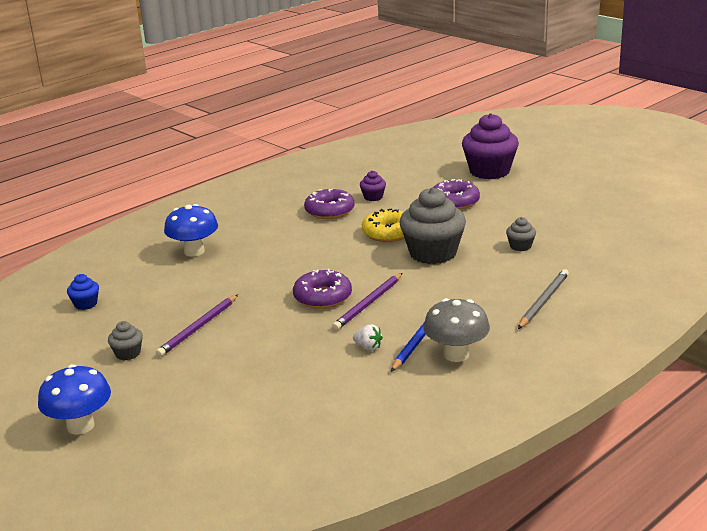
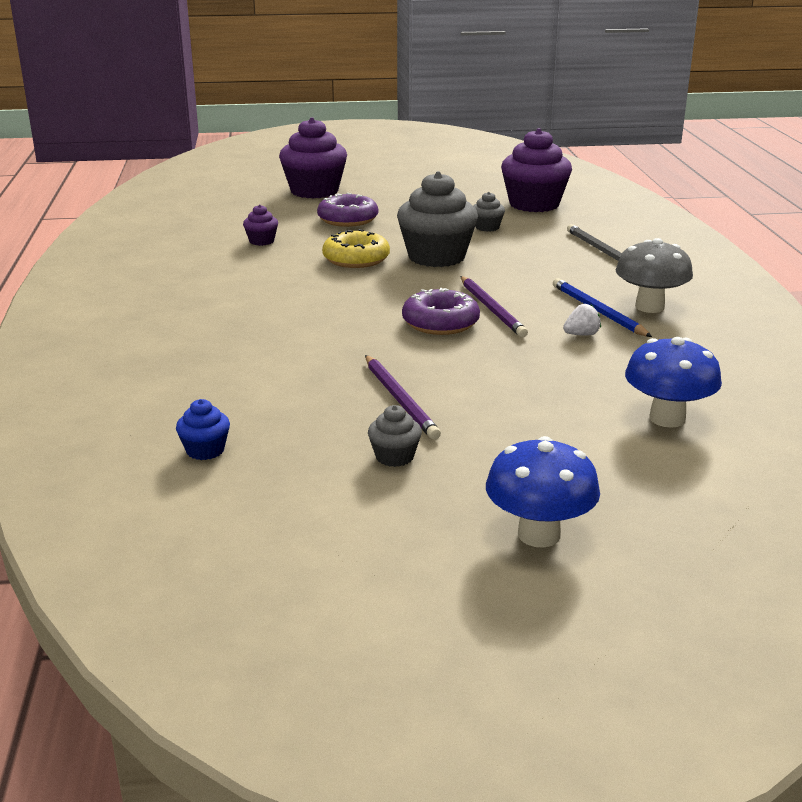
camera: 55 degrees left, 0 degrees up
(194, 251) = (197, 350): blue mushroom -> blue mushroom (667, 418)
(329, 211) = (249, 265): purple donut -> none
(603, 242) = (534, 204): none -> purple cupcake

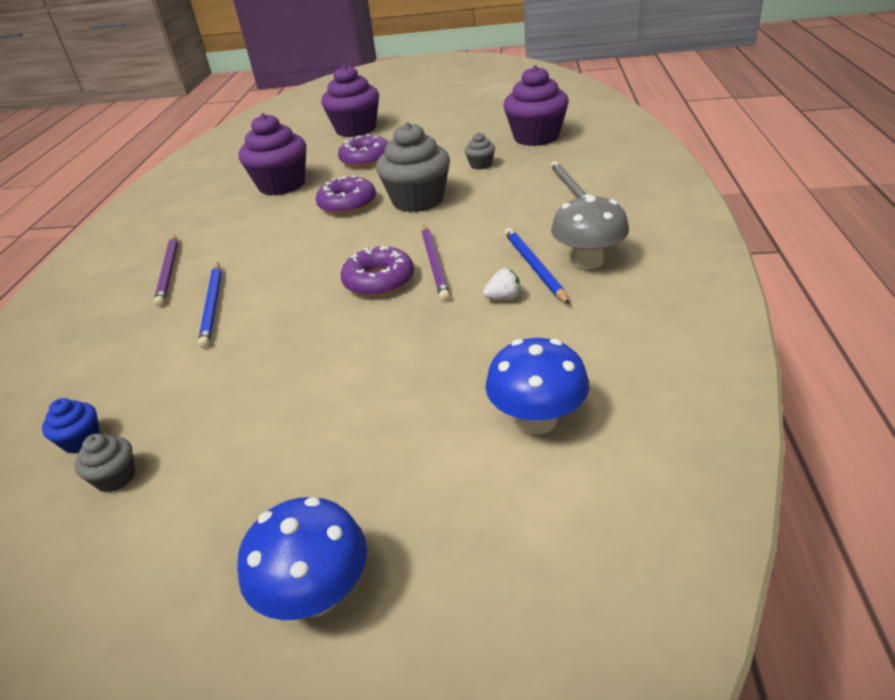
camera: 15 degrees right, 10 degrees up
(261, 241) = (282, 185): purple cupcake -> purple cupcake, size x2.20
(265, 345) = (213, 306): none -> blue pencil
(356, 259) = (347, 204): yellow donut -> purple donut
(394, 457) = (240, 461): grey cupcake -> grey cupcake (116, 477)
(400, 399) = (288, 380): purple pencil -> purple pencil (169, 272)

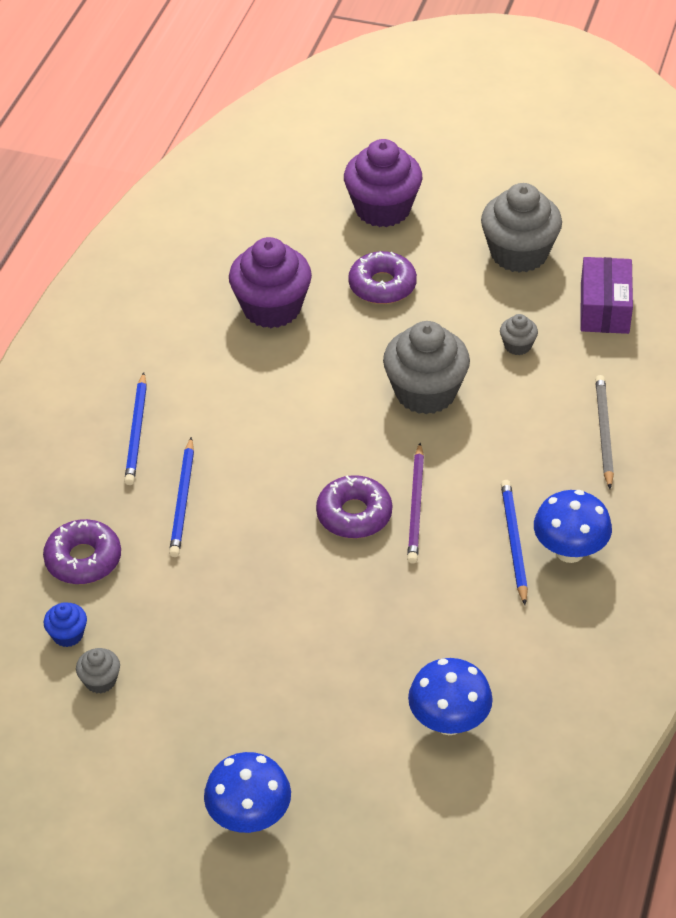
camera: 10 degrees right, 10 degrees up
(169, 272) = (137, 432): purple pencil -> blue pencil
(347, 204) = (344, 373): purple donut -> purple donut (83, 559)
(461, 128) = (519, 253): none -> grey cupcake
(504, 298) = (469, 576): white strawberry -> none
(536, 137) = (604, 308): purple cupcake -> purple box
(588, 261) = (569, 551): grey mushroom -> blue mushroom

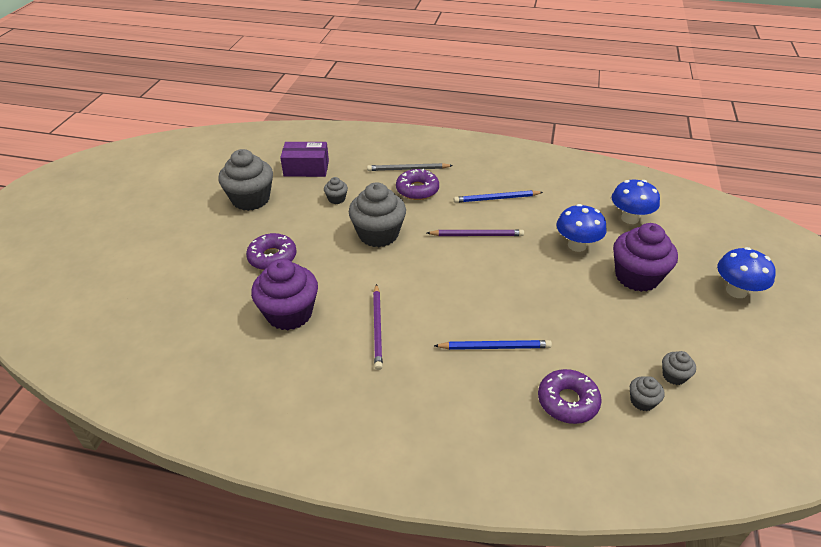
camera: 95 degrees left, 5 degrees down
(68, 635) = (642, 401): blue cupcake -> grey cupcake
(137, 432) = (428, 383): blue pencil -> none
(235, 389) = (377, 328): none -> purple pencil
(354, 514) = (489, 260): purple donut -> purple donut (417, 190)
(383, 209) = (188, 261): purple cupcake -> purple cupcake (637, 277)
(569, 551) = (497, 180): blue mushroom -> blue mushroom (577, 245)

